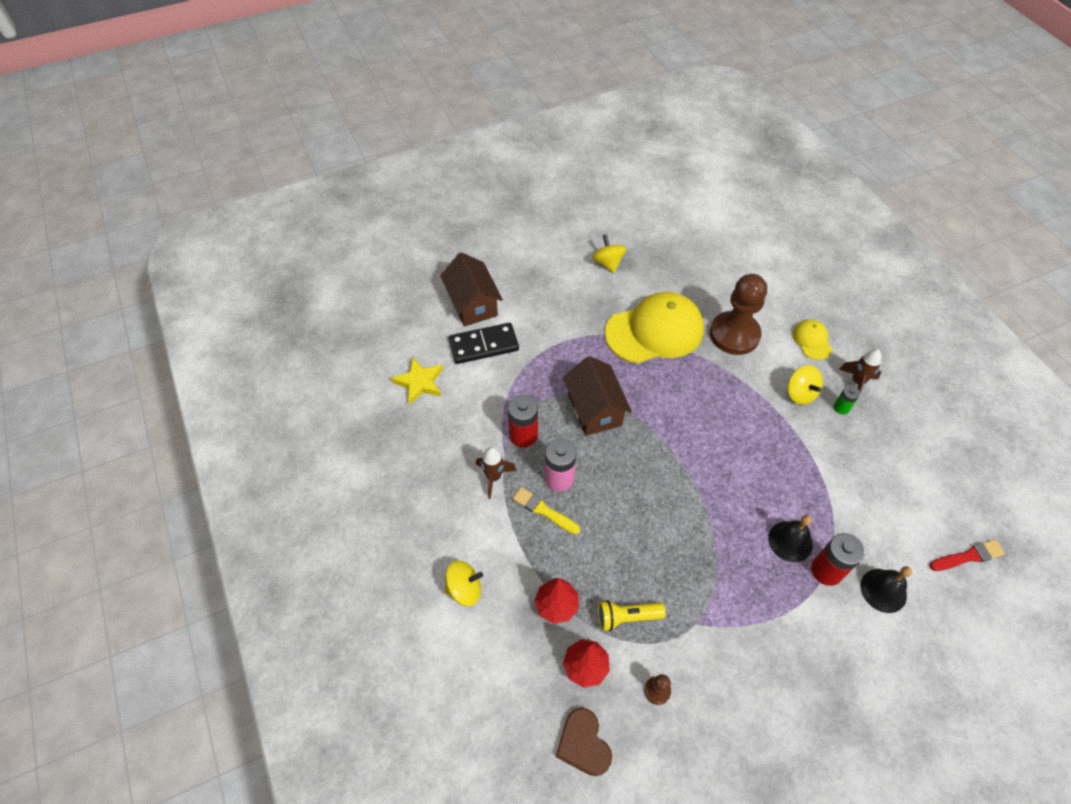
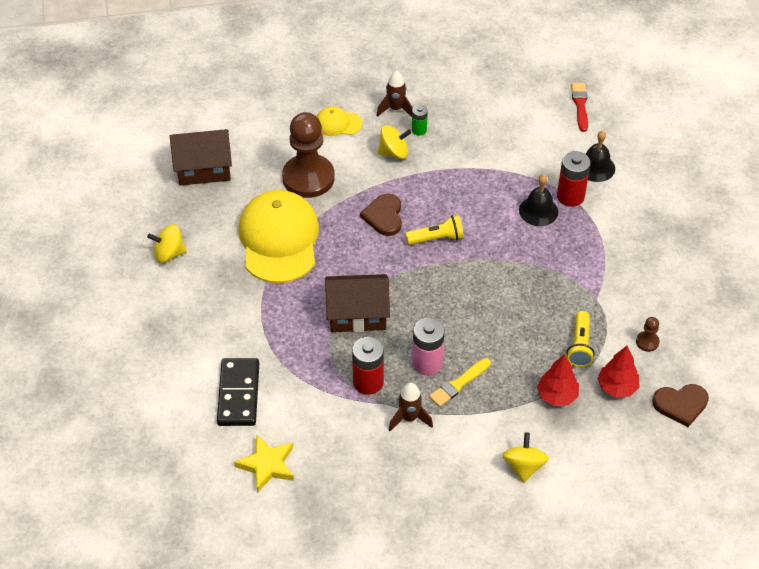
camera: 75 degrees left, 5 degrees down
(472, 304) = (174, 393): brown house -> brown house (204, 169)
(710, 454) = (437, 238): none -> yellow flashlight
(717, 403) = (384, 216): none -> brown heart

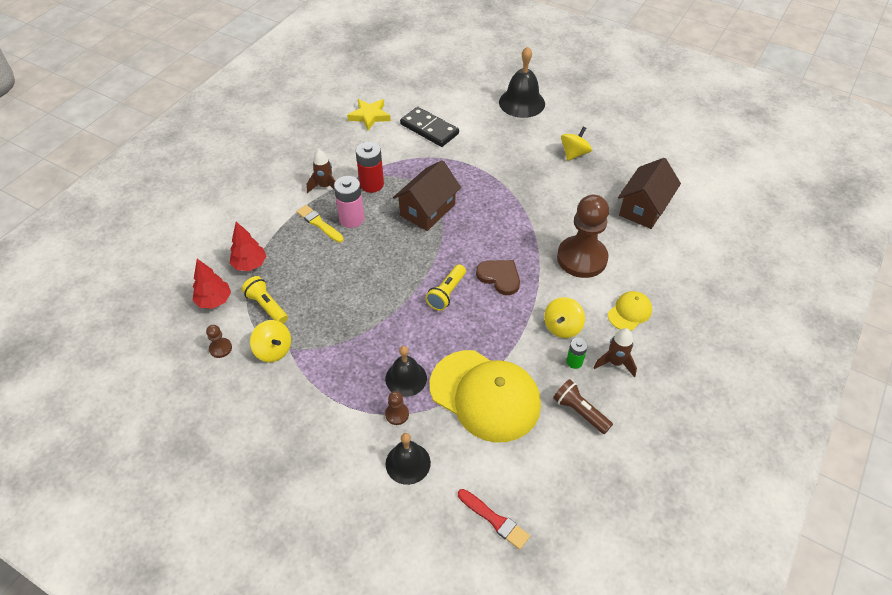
camera: 130 degrees right, 0 degrees up
(118, 342) = (522, 103): none -> black bell
(279, 239) = (534, 209): yellow cap -> yellow cap (485, 395)
(458, 107) = (580, 412): none -> brown flashlight
(458, 384) = (319, 223): yellow brush -> yellow brush turned 45 degrees counterclockwise
(524, 466) = (230, 214): yellow spinning top -> yellow spinning top (273, 350)
(570, 196) = (397, 414): red battery -> brown pawn
(681, 404) = (158, 325): brown heart -> none

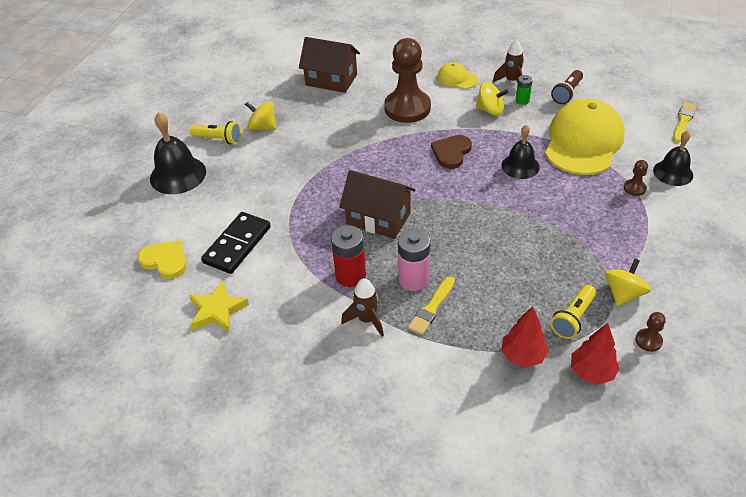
camera: 100 degrees left, 5 degrees down
(406, 378) = (596, 190): black bell -> black bell (520, 166)
(427, 94) = (165, 260): none -> yellow heart
(446, 293) = (487, 183): yellow flashlight -> yellow flashlight (218, 139)
(494, 520) = (683, 121): red brush -> yellow brush

